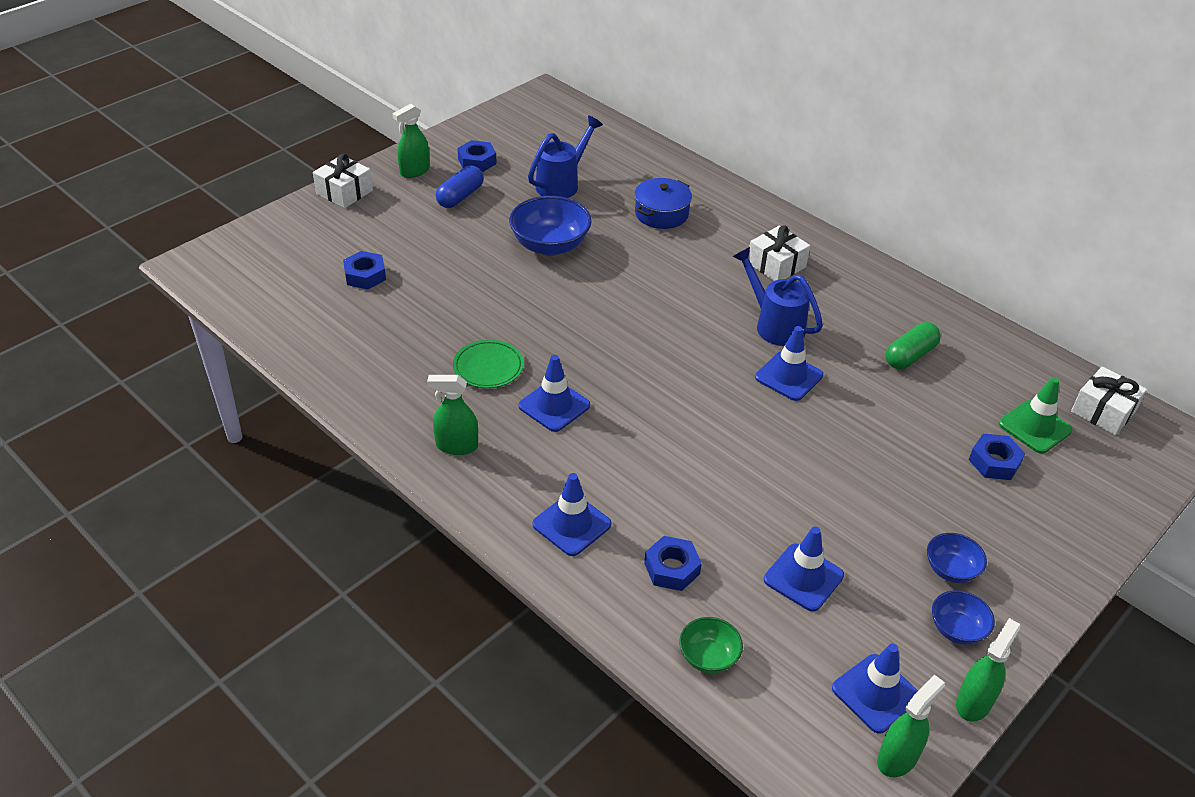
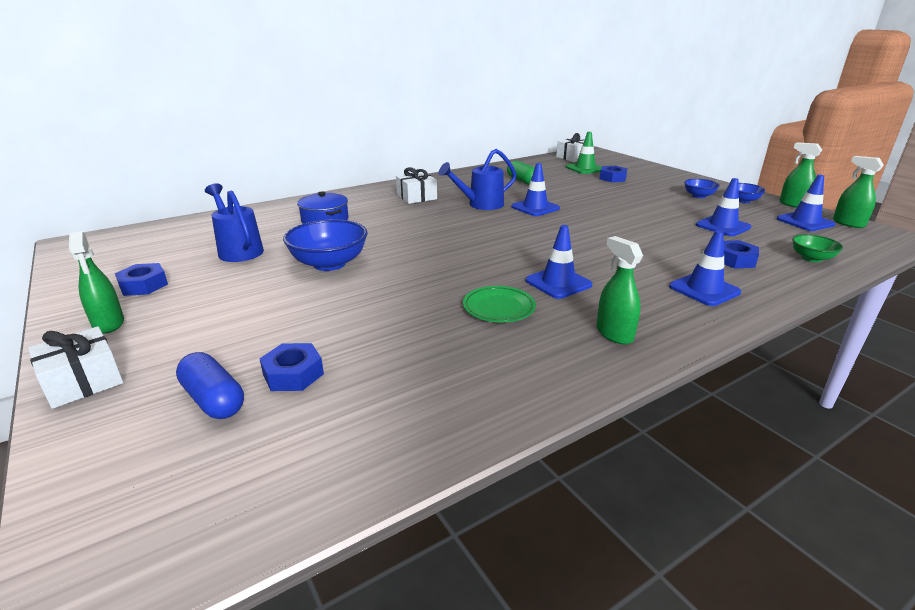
camera: 75 degrees left, 15 degrees down
(456, 446) = (614, 334): green spray bottle -> green spray bottle turned 135 degrees clockwise
(460, 197) = (198, 300): blue capsule -> blue capsule (214, 399)

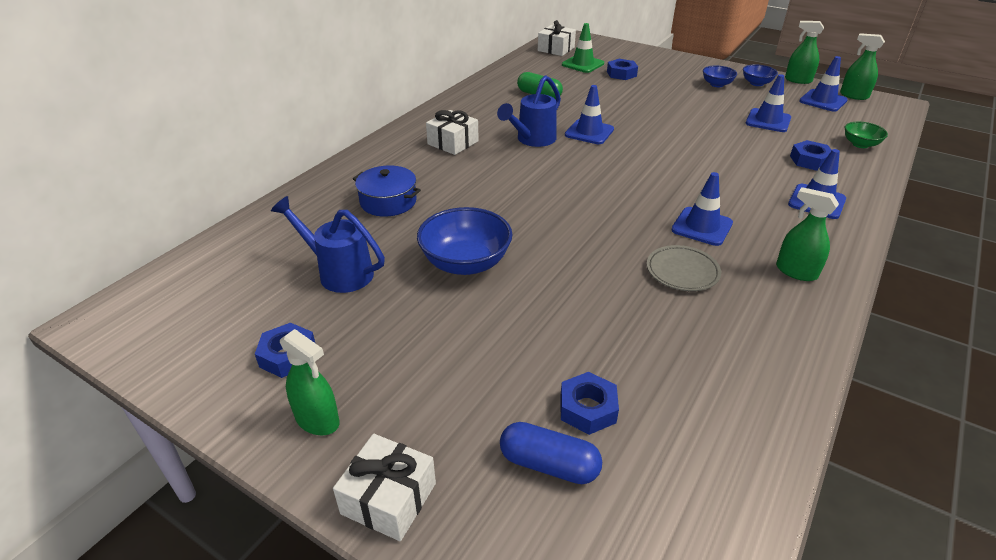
camera: 25 degrees left, 10 degrees up
(499, 308) = (682, 271): green plate -> grey plate

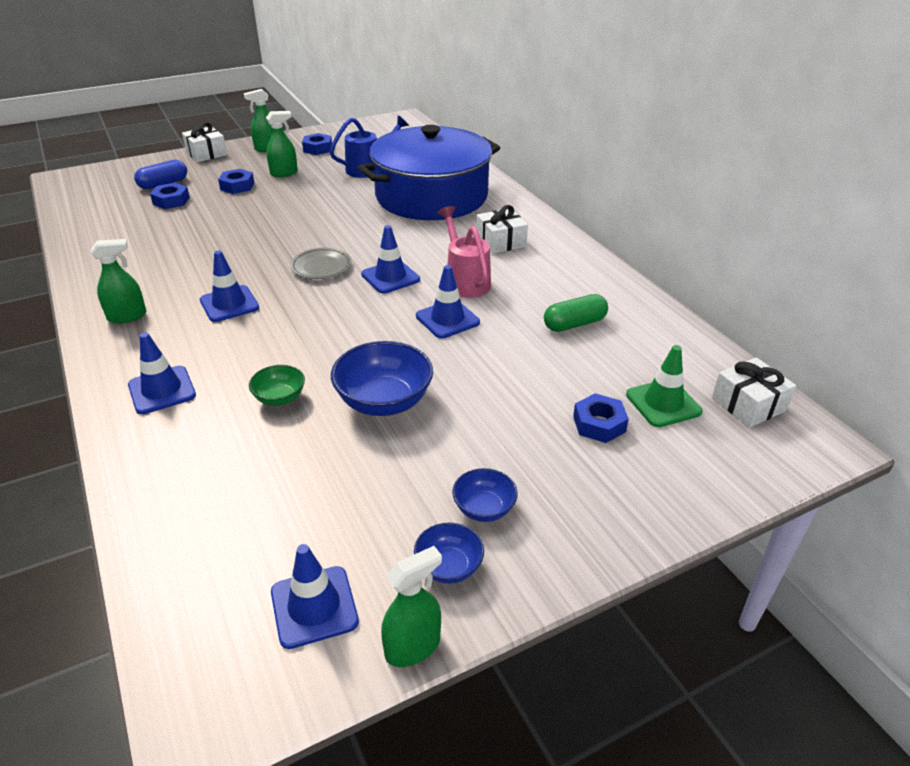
camera: 120 degrees right, 0 degrees up
(388, 202) = (431, 196): blue pot -> blue pot, size x2.43
(465, 263) = (325, 203): blue bowl -> blue bowl (384, 401)
(532, 140) = (465, 281): blue watering can -> pink watering can
(682, 271) = (203, 270): grey plate -> grey plate (321, 267)
(768, 121) = (329, 480): blue traffic cone -> blue traffic cone (390, 277)
(810, 160) = (214, 443): blue nut -> blue nut (237, 186)
(853, 96) = (284, 680): green spray bottle -> green spray bottle (284, 173)
(860, 144) = (180, 526): green bowl -> green bowl (280, 398)

